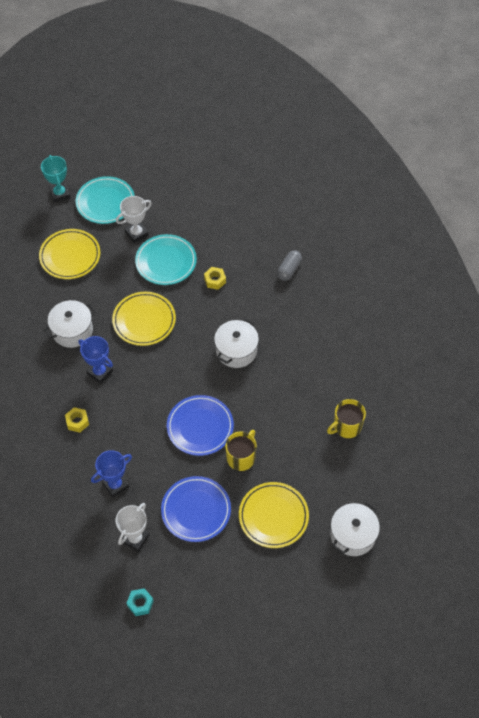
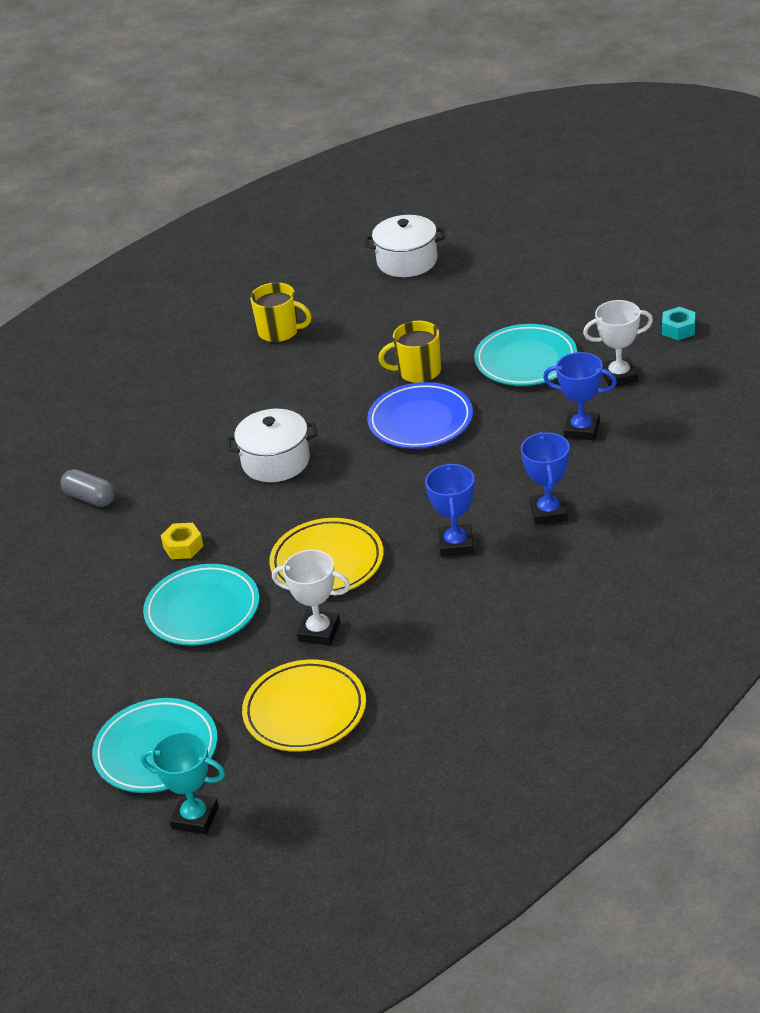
camera: 125 degrees left, 20 degrees down
(60, 194) = (195, 817): turquoise trophy -> turquoise trophy turned 75 degrees clockwise
(72, 331) = (427, 613): white pot -> none
(77, 422) = (548, 512): yellow nut -> blue trophy
(136, 233) = (182, 674): white trophy -> white trophy (319, 631)
(196, 510) = (526, 360): blue plate -> turquoise plate
(273, 516) = (457, 313): yellow plate -> none
(289, 270) = (90, 498): grey capsule -> grey capsule turned 45 degrees clockwise

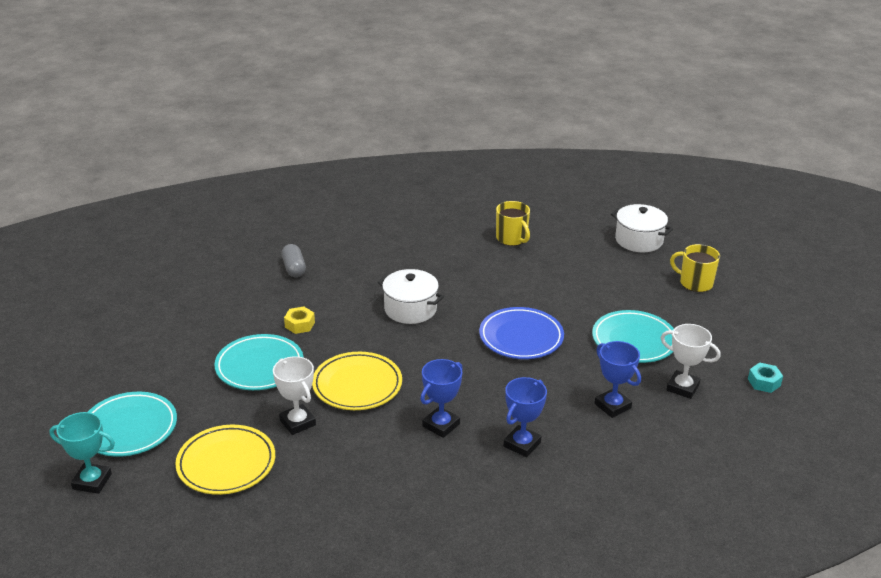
camera: 35 degrees right, 5 degrees down
(195, 817) = (92, 481): turquoise trophy -> turquoise trophy turned 45 degrees counterclockwise
(418, 371) = (559, 307): yellow mug -> yellow mug (695, 283)

